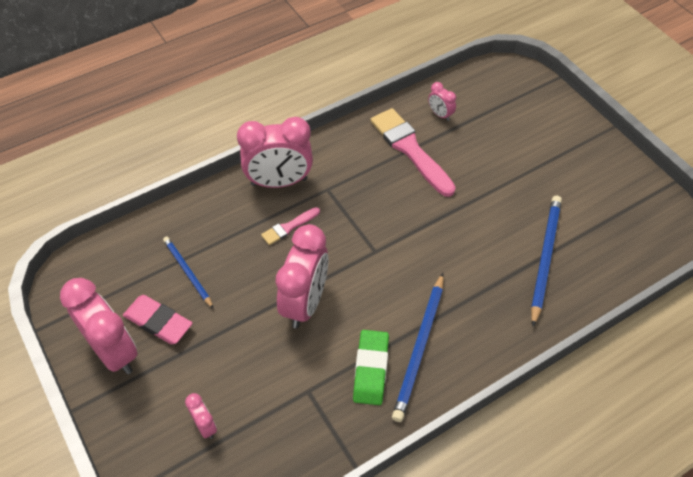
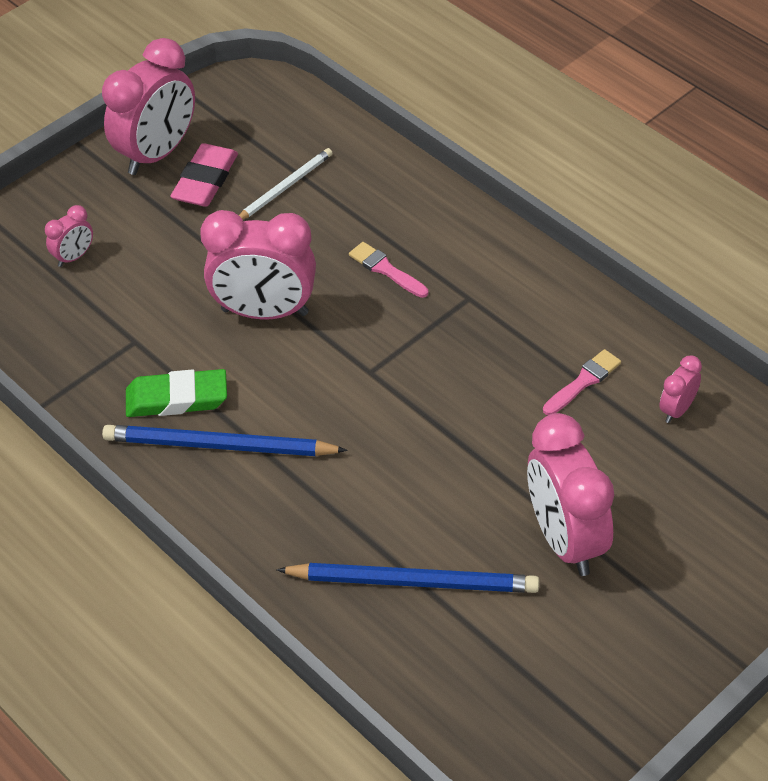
camera: 80 degrees right, 5 degrees down
(187, 272) = (285, 187): blue pencil -> white pencil
(279, 182) = (464, 242): pink clock -> pink clock (565, 540)
(410, 149) = (583, 381): pink brush -> pink brush, size x0.50

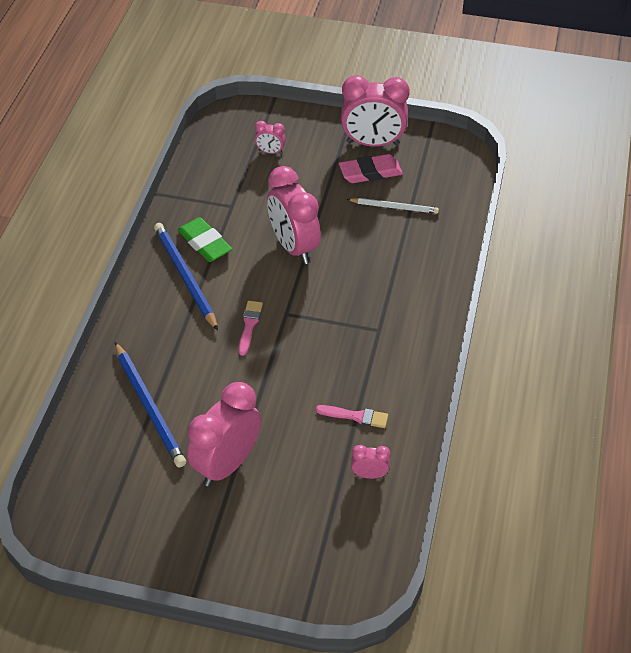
camera: 55 degrees right, 0 degrees up
(386, 269) = (369, 282): pink brush -> pink brush (249, 325)

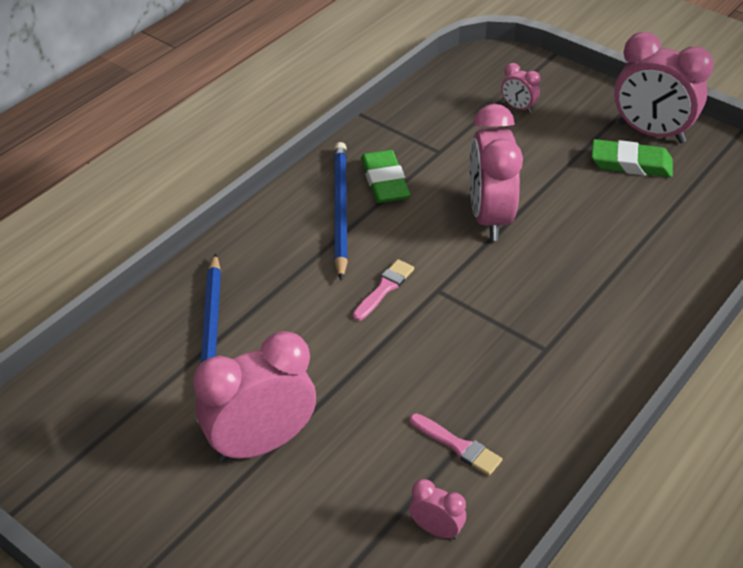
camera: 25 degrees right, 5 degrees down
(370, 172) = (631, 163): pink eraser -> green eraser
(394, 207) = (642, 211): white pencil -> none

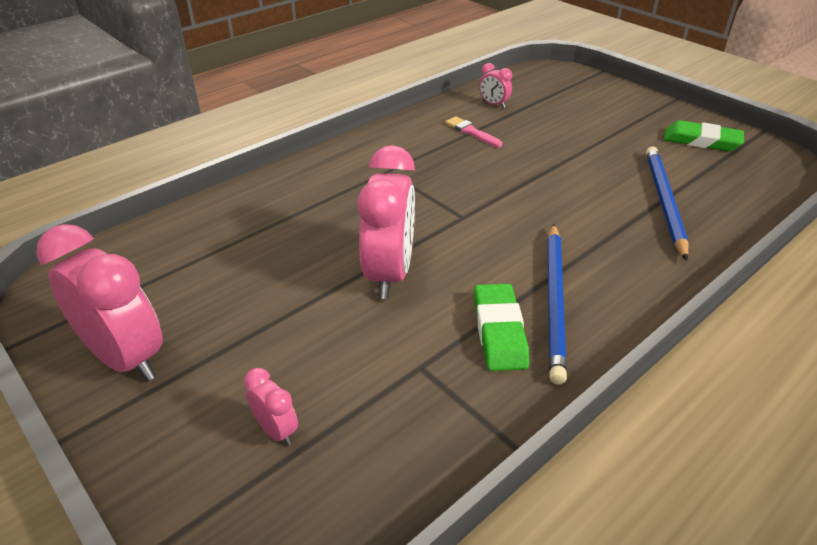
camera: 170 degrees left, 5 degrees down
(261, 443) = (607, 144): pink clock -> none
(384, 288) = (511, 222): pink brush -> none
(631, 163) = (190, 317): green eraser -> green eraser (701, 141)

